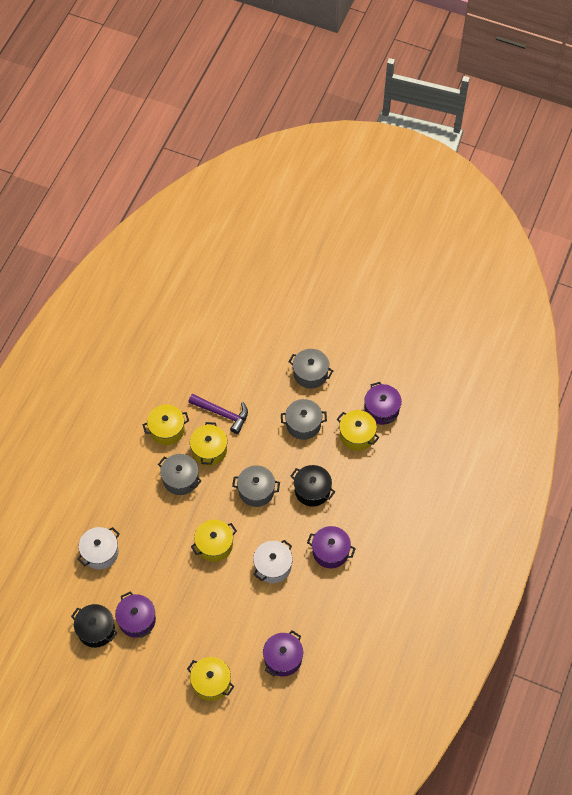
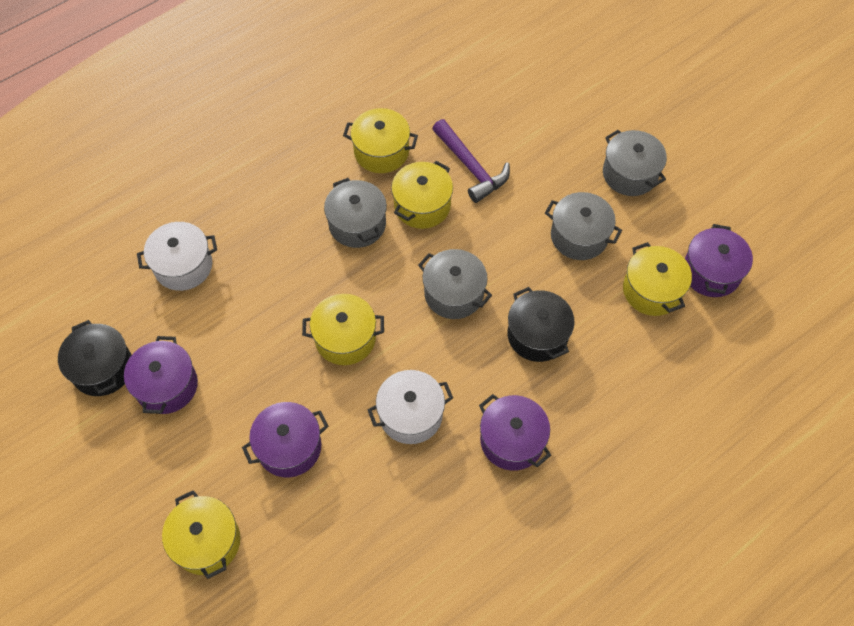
camera: 30 degrees right, 0 degrees up
(283, 658) = (338, 567): purple pot -> purple pot (289, 447)

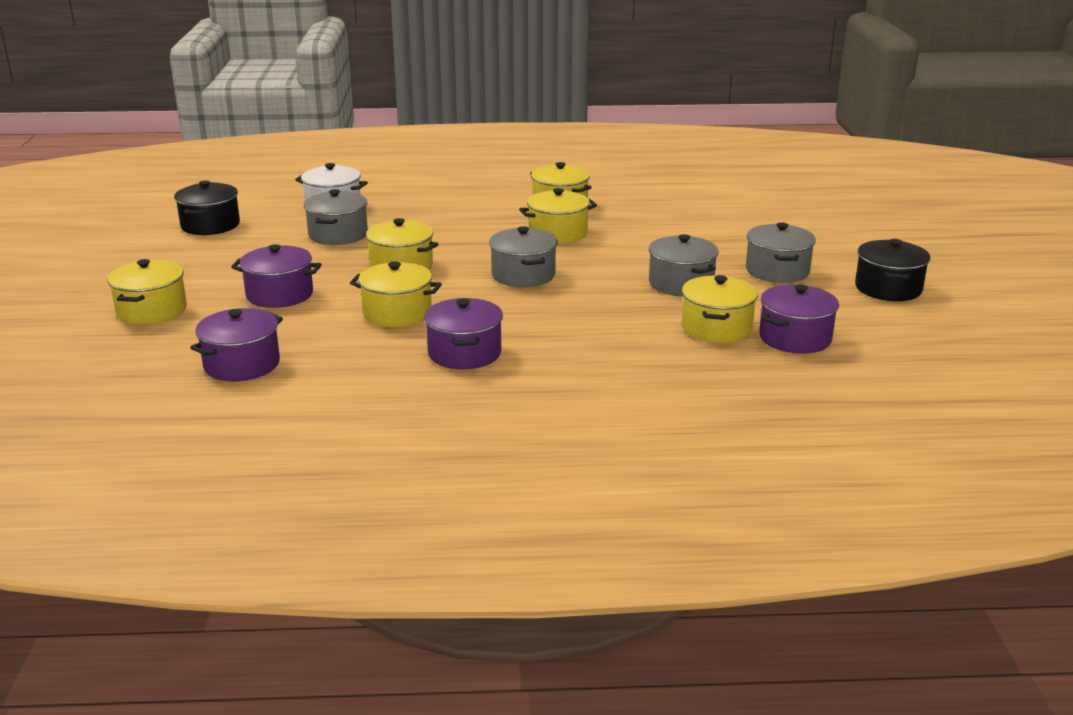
camera: 35 degrees right, 35 degrees down
(167, 386) = (239, 244): purple pot -> purple pot (242, 364)
(357, 224) = (491, 226): grey pot -> grey pot (338, 235)
(410, 415) = (397, 313): white pot -> yellow pot
(471, 167) = (627, 230): purple hammer -> none
(537, 335) = (568, 314): black pot -> black pot (888, 288)

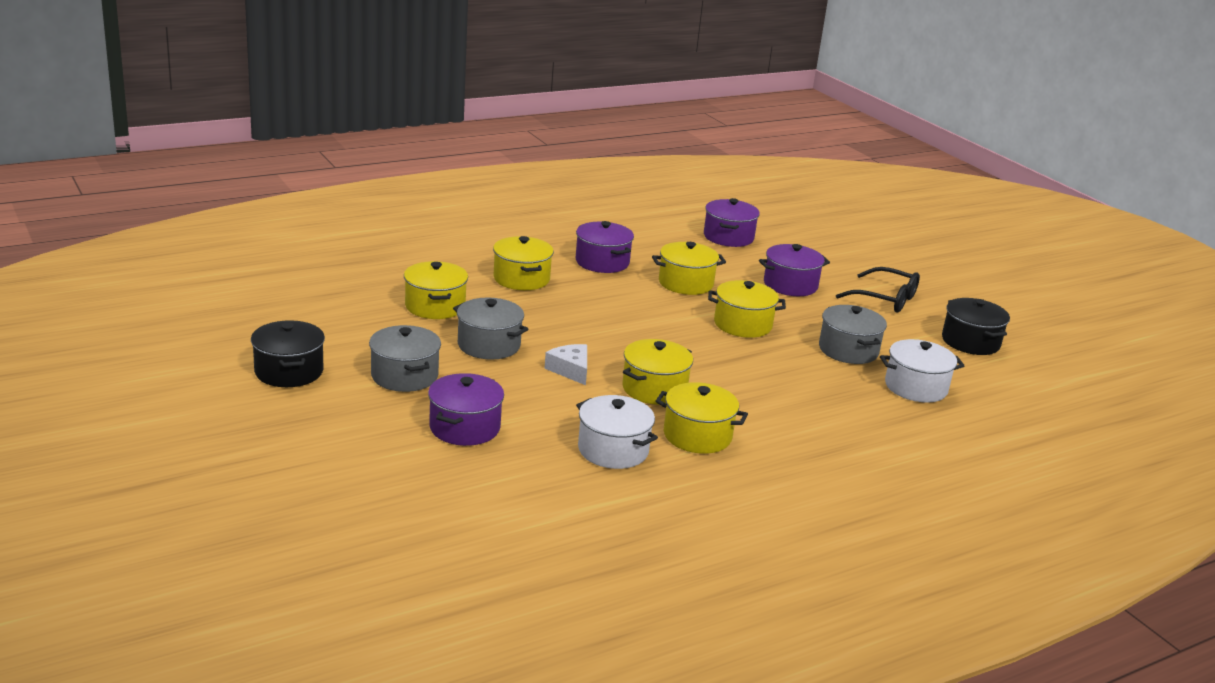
camera: 150 degrees right, 0 degrees up
(152, 311) = (849, 261): yellow pot -> yellow pot (521, 279)
(205, 267) = (885, 299): none -> black glasses
(523, 275) = (633, 332): grey pot -> none
(618, 255) = (570, 370): none -> white cheese
(634, 207) = (613, 450): none -> white pot
(795, 338) = (368, 307): purple pot -> purple pot (464, 427)

